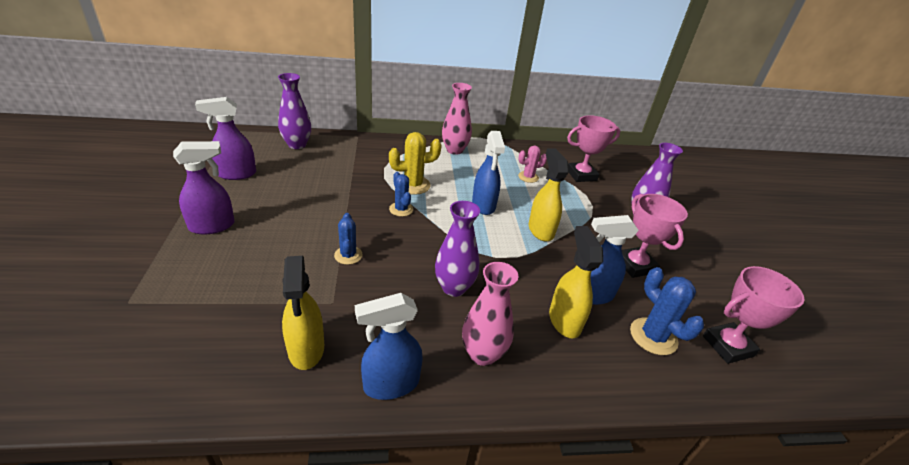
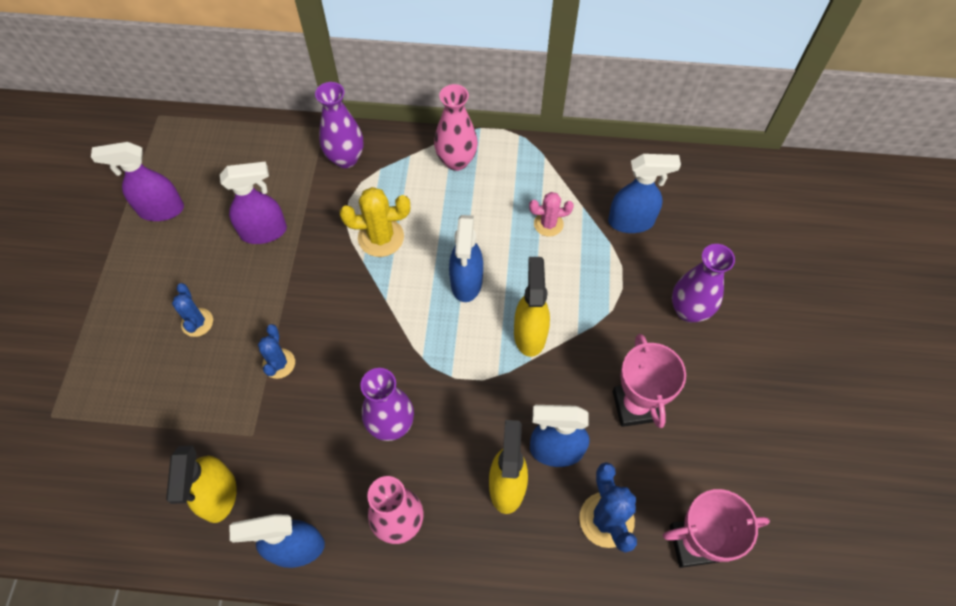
camera: 15 degrees right, 25 degrees up
(212, 226) = (132, 305): purple spray bottle -> purple spray bottle (264, 232)
(297, 145) = (240, 148): purple vase -> purple vase (346, 158)
(401, 209) = (355, 285): blue cactus -> blue cactus (197, 322)
(581, 175) = (631, 221): pink trophy -> blue spray bottle

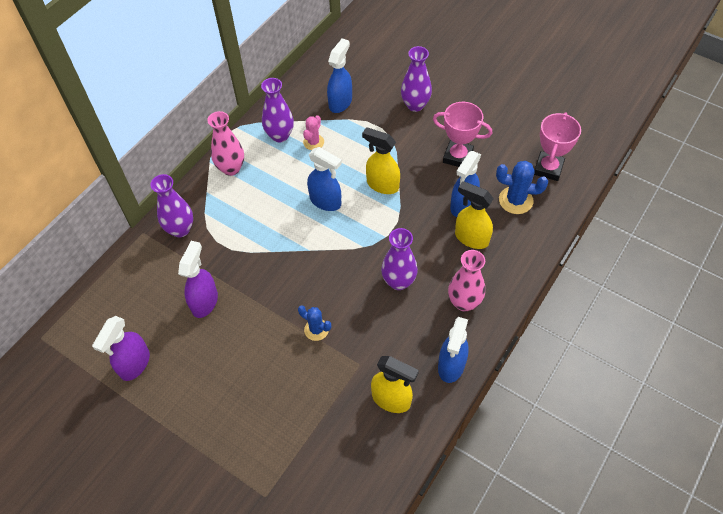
camera: 60 degrees left, 5 degrees down
(197, 322) = (251, 370): blue cactus -> none
(381, 237) = (260, 234): yellow cactus -> none
(535, 184) = (280, 135): none -> purple vase

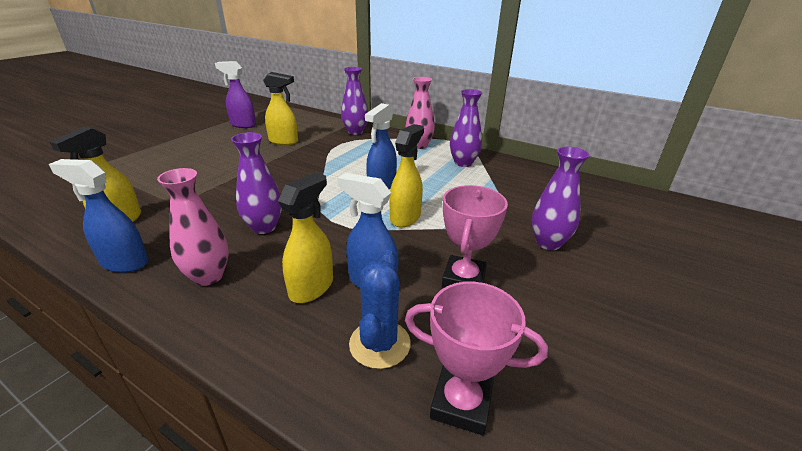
camera: 85 degrees right, 25 degrees down
(205, 301) = (284, 141): purple spray bottle -> yellow spray bottle
(313, 142) = (459, 178): pink cactus -> none
(316, 330) = (230, 183): blue cactus -> none
(340, 102) = (524, 192): blue spray bottle -> none

